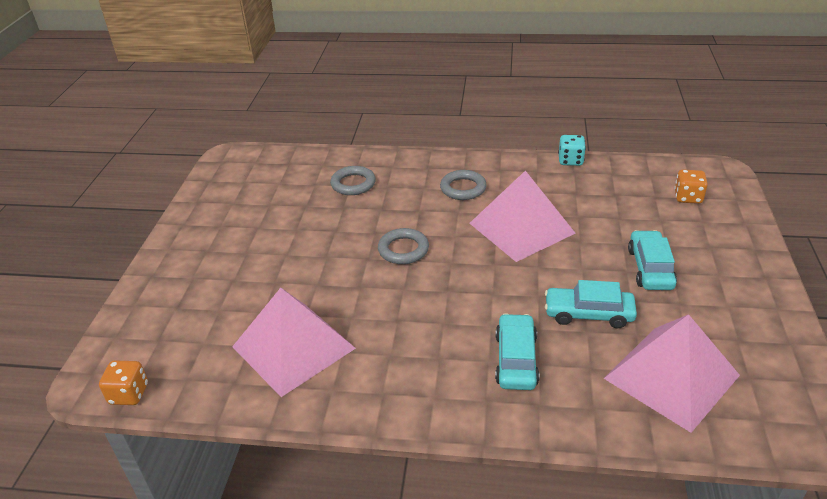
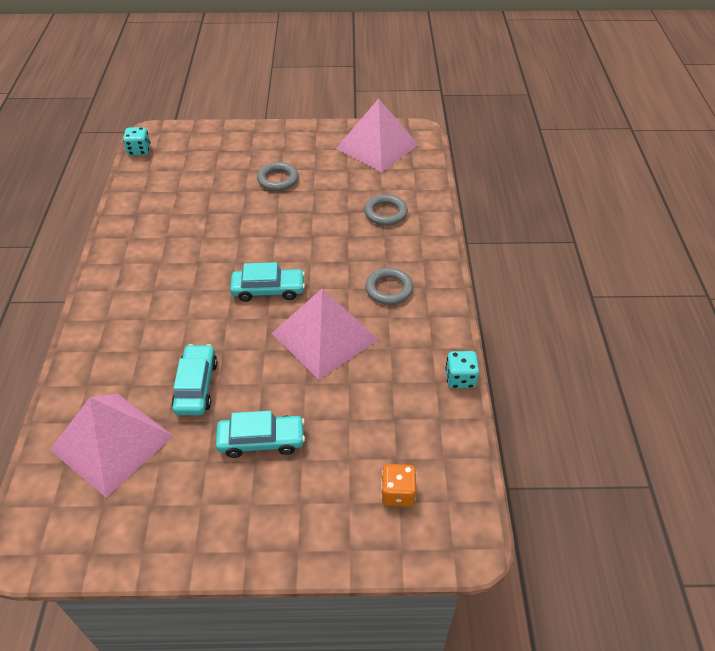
camera: 80 degrees right, 10 degrees up
(129, 394) = (139, 150): orange dice -> turquoise dice
(293, 347) = (173, 212): pink pyramid -> pink pyramid (377, 146)
(403, 249) = (287, 256): grey ring -> grey ring (278, 179)
(516, 360) = (145, 336): turquoise car -> turquoise car (268, 290)

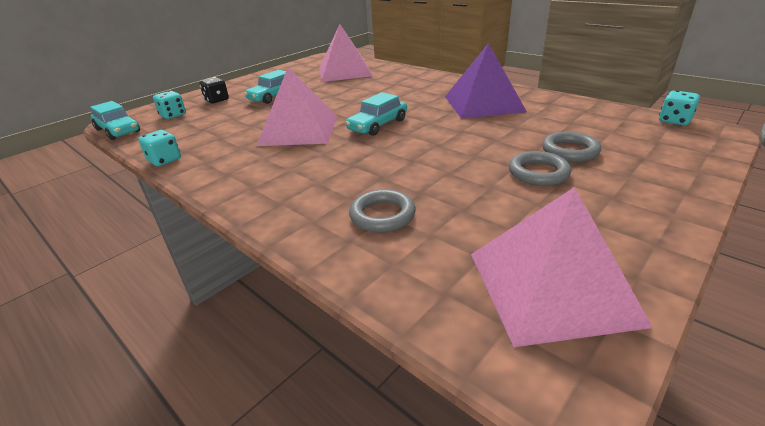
camera: 135 degrees right, 15 degrees down
(163, 251) = (483, 103): none -> purple pyramid
(196, 386) = (340, 90): turquoise car -> turquoise car (118, 130)
(322, 498) = (217, 100): none -> black dice
(389, 289) = (286, 169): grey ring -> grey ring (570, 151)
(397, 493) = (173, 115): orange dice -> turquoise dice

